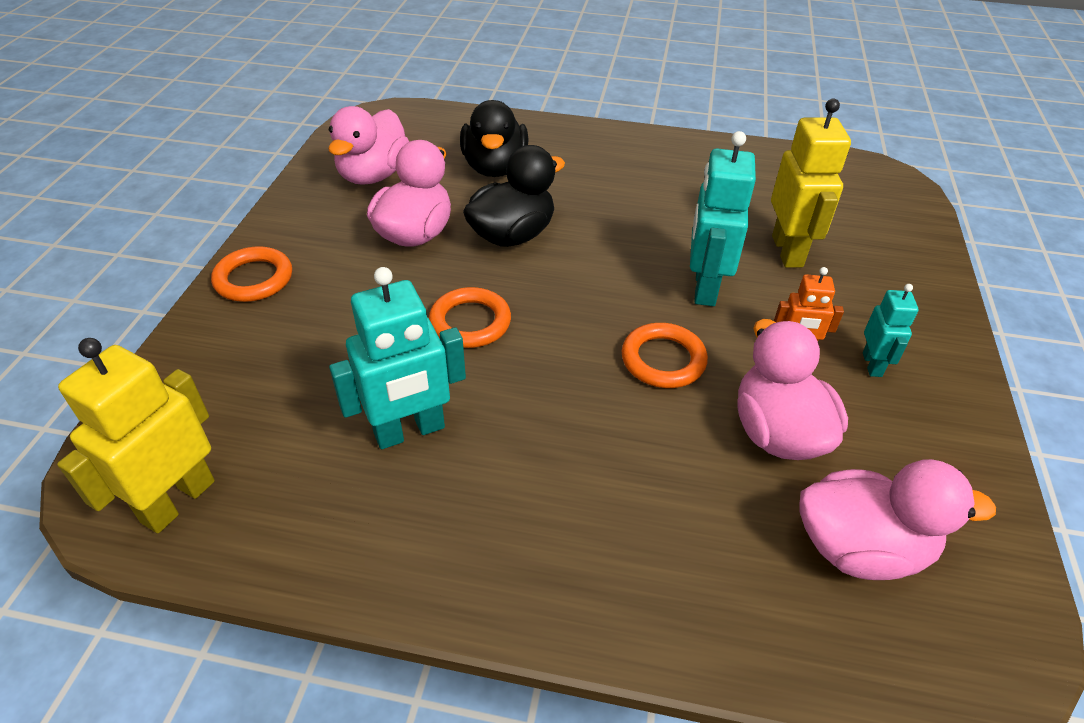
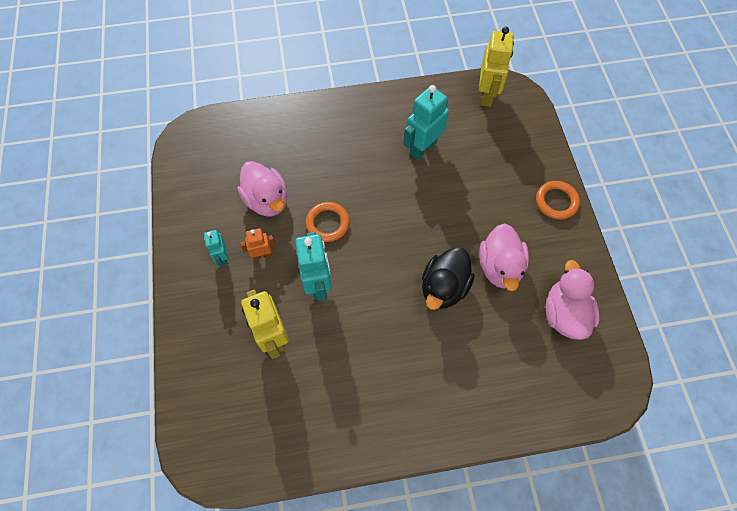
camera: 160 degrees right, 20 degrees up
(470, 322) = (431, 213): orange ring -> none
(495, 167) = (492, 355): black duck -> none
(860, 548) = (231, 159): pink duck -> none

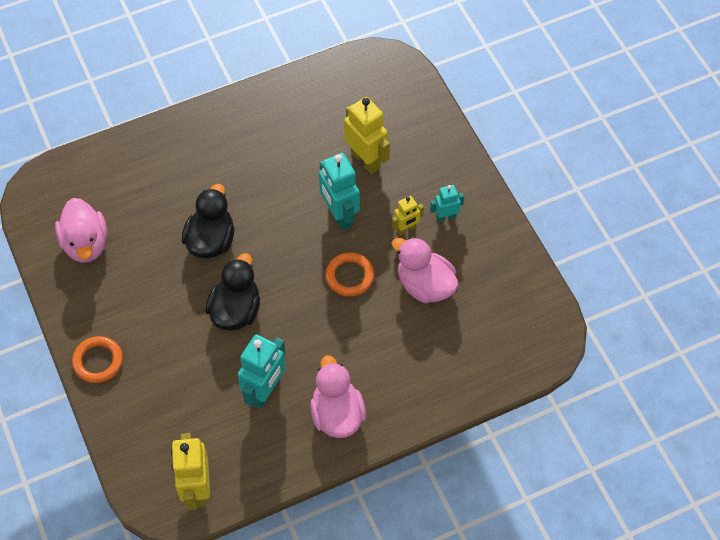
camera: 165 degrees right, 5 degrees down
(222, 257) = (446, 217): turquoise robot -> turquoise robot turned 75 degrees counterclockwise
(262, 255) = (406, 229): orange robot -> yellow robot
(433, 217) = (236, 310): none -> black duck
(499, 267) = (156, 274): pink duck -> pink duck (337, 414)

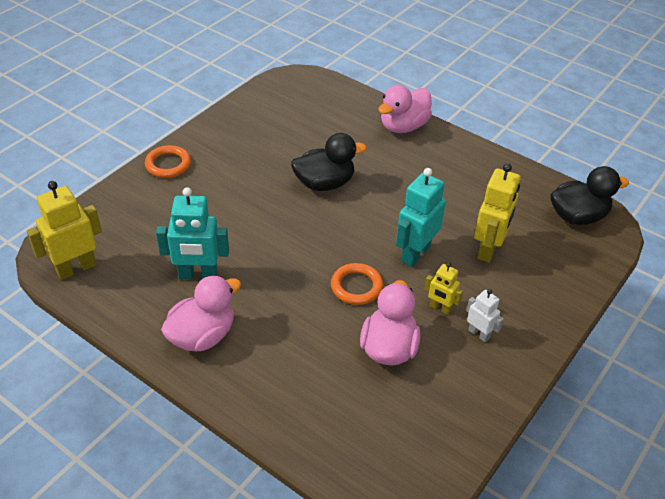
camera: 60 degrees right, 15 degrees down
(85, 244) = (269, 118): pink duck -> pink duck (403, 126)
(236, 310) = (267, 224): black duck -> black duck (577, 217)
(446, 217) = (479, 334): turquoise robot -> white robot

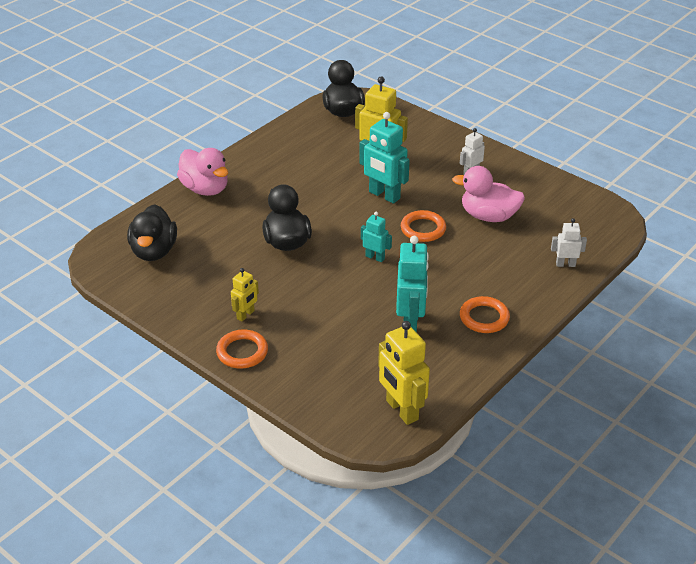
camera: 85 degrees left, 5 degrees down
(202, 336) = (484, 318): pink duck -> orange ring
(298, 422) = (565, 264): none -> white robot
(304, 247) = (375, 257): none -> turquoise robot
(305, 105) = (154, 251): none -> black duck
(440, 308) = (445, 188): yellow robot -> yellow robot (245, 315)

